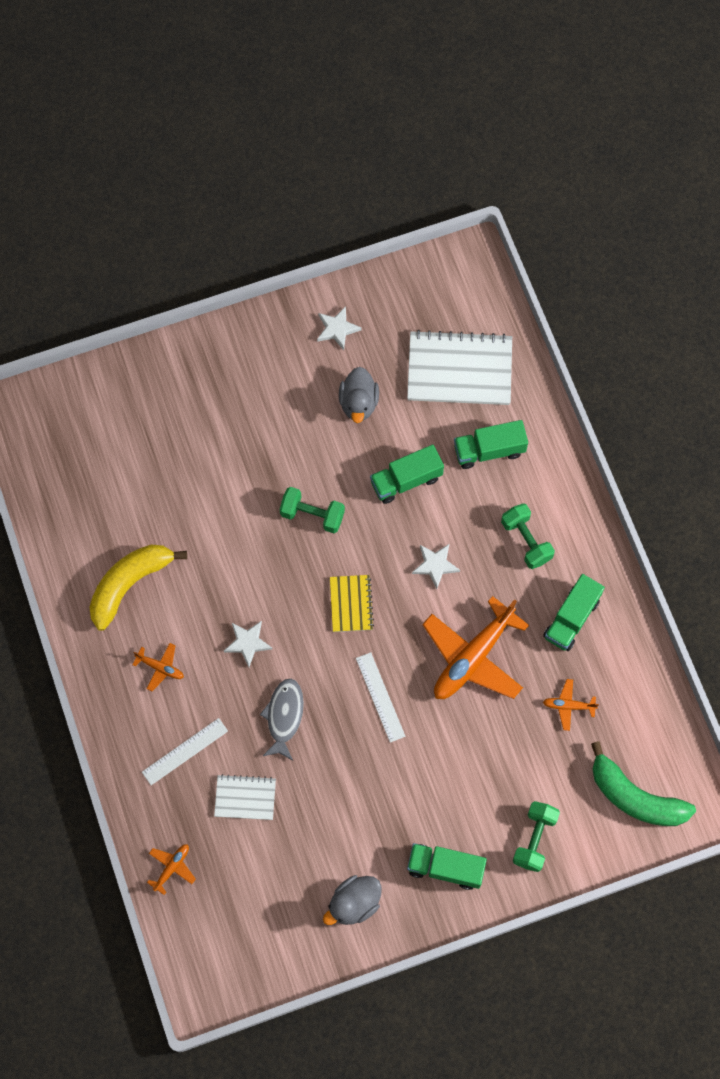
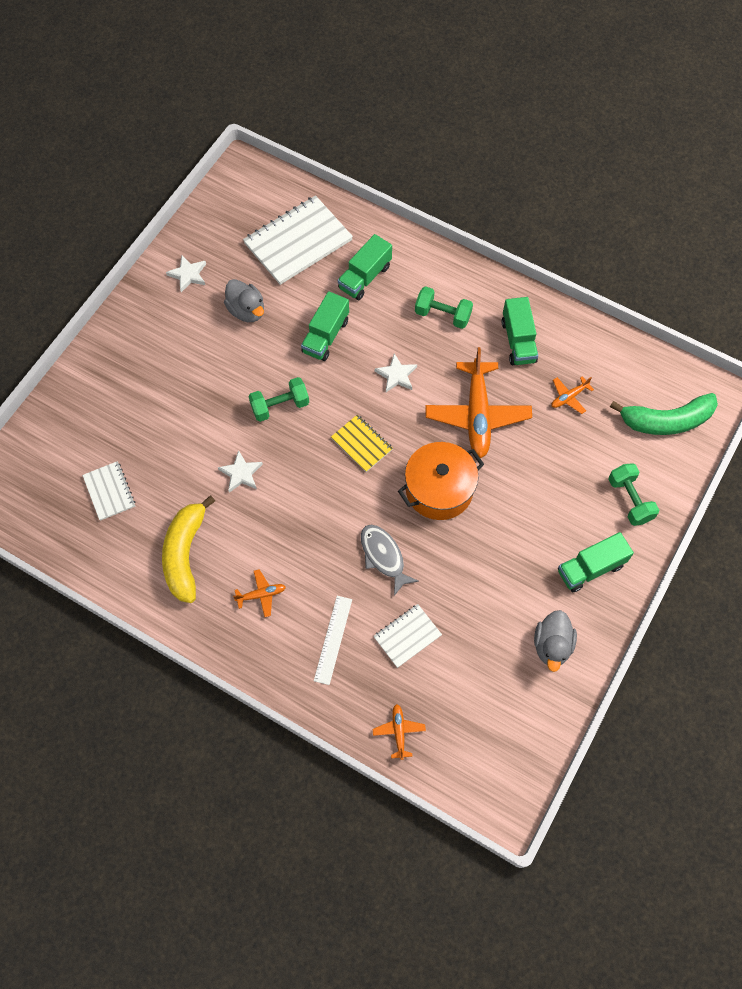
camera: 40 degrees left, 5 degrees down
(113, 481) = (109, 491): none -> white notebook
(247, 643) = (311, 527): white star -> white star (241, 473)
(380, 697) = (439, 490): white ruler -> orange pot

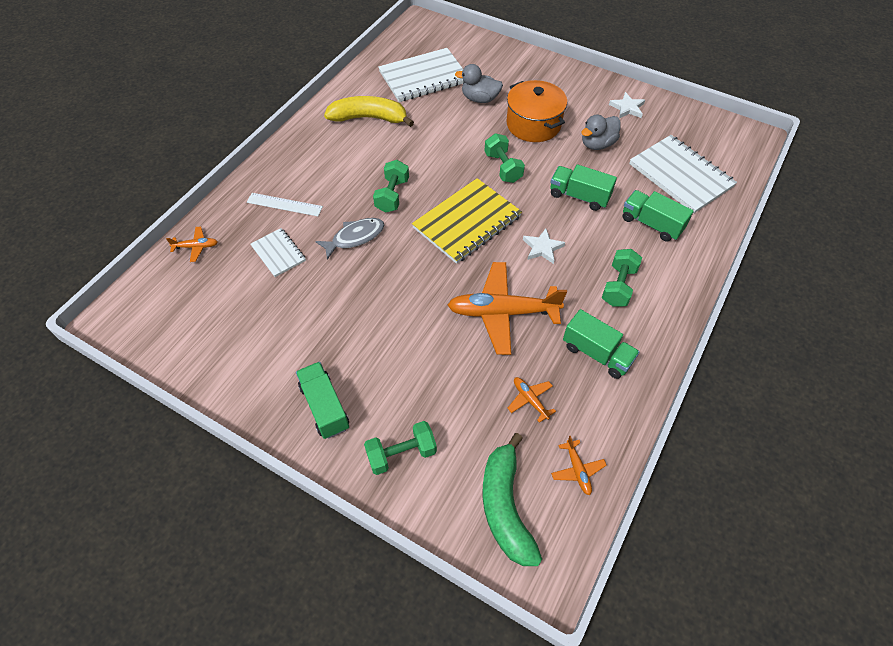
camera: 90 degrees right, 10 degrees down
(109, 491) = (423, 77): white notebook -> white notebook, size x1.88
(241, 473) = (438, 146): white star -> none
(261, 594) = (330, 161): orange plane -> orange plane (577, 470)
(320, 521) = (392, 195): none -> green dumbbell
(361, 444) = (467, 222): yellow notebook -> yellow notebook, size x1.88
(439, 490) = (419, 279): orange pot -> orange pot (533, 124)
(518, 341) = (597, 353): green truck -> green truck turned 135 degrees counterclockwise
(552, 645) = (248, 366): grey duck -> grey duck (480, 99)

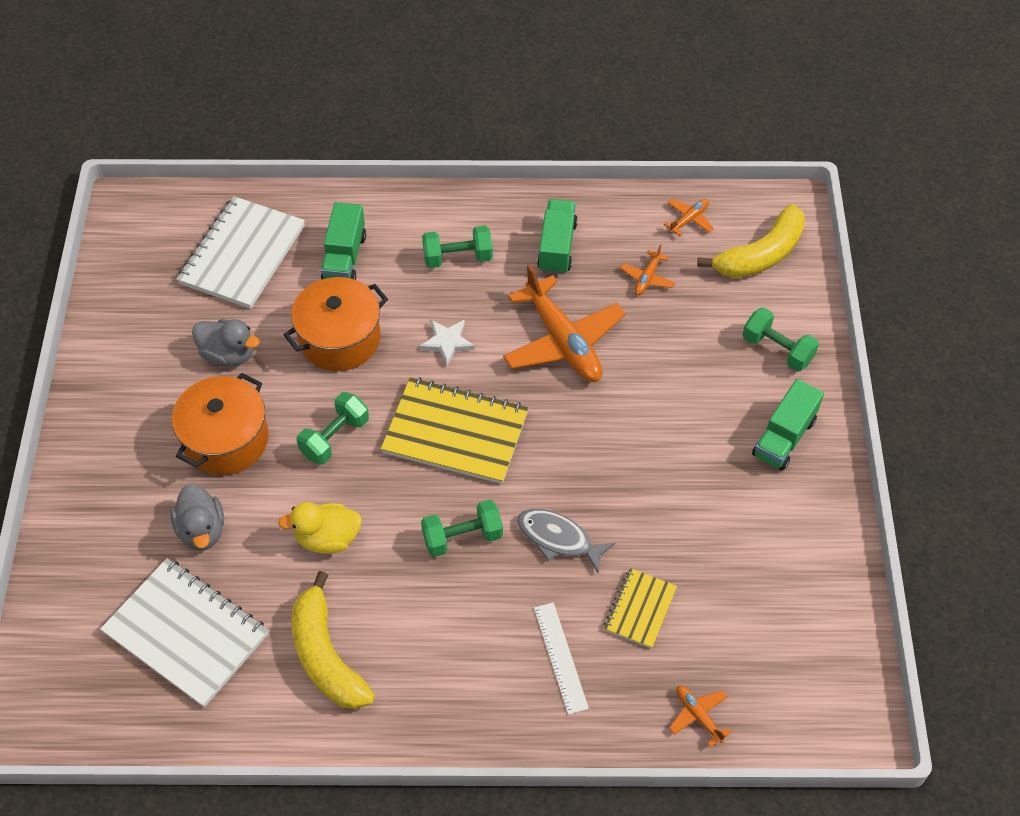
camera: 120 degrees left, 0 degrees up
(278, 253) = (640, 609): white notebook -> yellow notebook
(437, 141) = (327, 538): none -> yellow duck
(505, 507) = (761, 255): green banana -> yellow banana
(579, 196) = (340, 339): green truck -> orange pot
(627, 108) = (131, 347): white star -> none

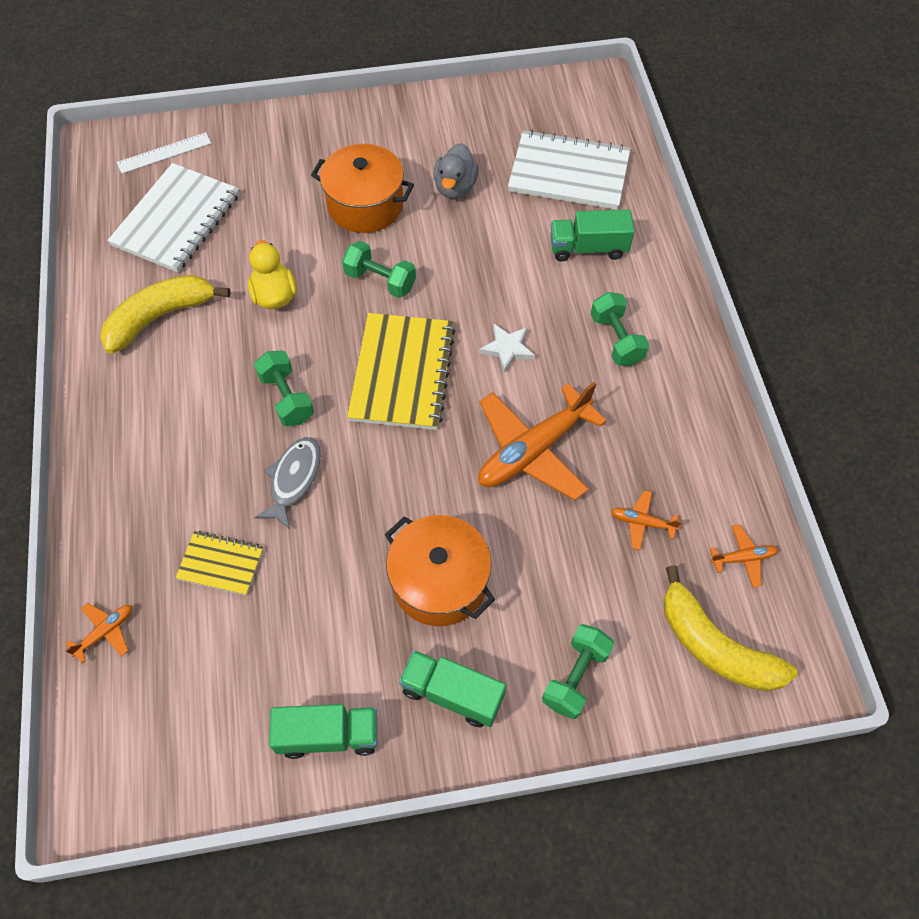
camera: 80 degrees right, 5 degrees up
(202, 530) = (273, 209): grey duck -> none
(340, 339) = (491, 263): orange pot -> orange pot (439, 582)
(557, 247) = (658, 427): green truck -> green truck (328, 735)
(560, 657) = (165, 499): white ruler -> white ruler (164, 153)
(689, 219) = (743, 558): orange plane -> orange plane turned 45 degrees counterclockwise

